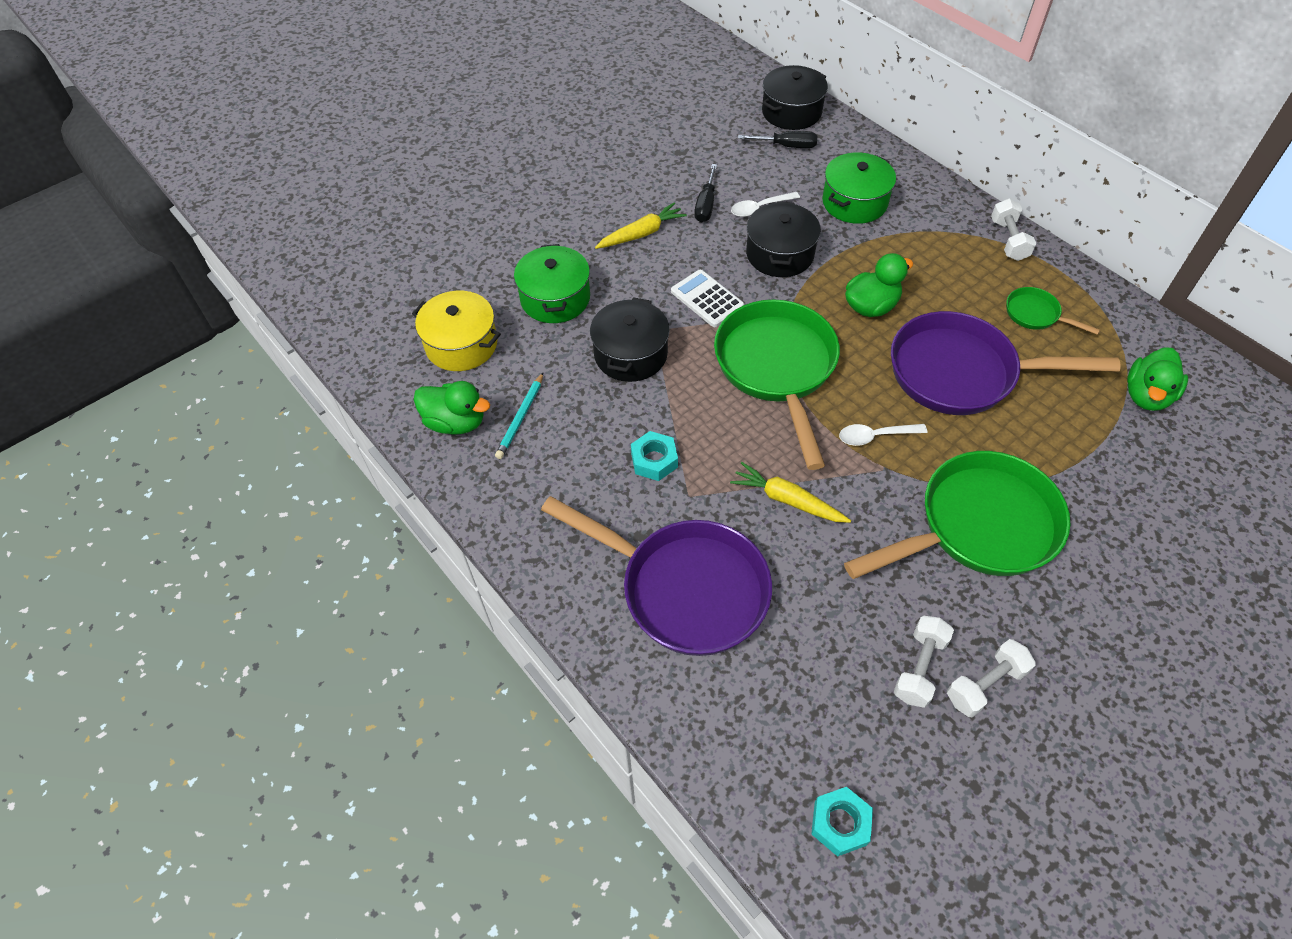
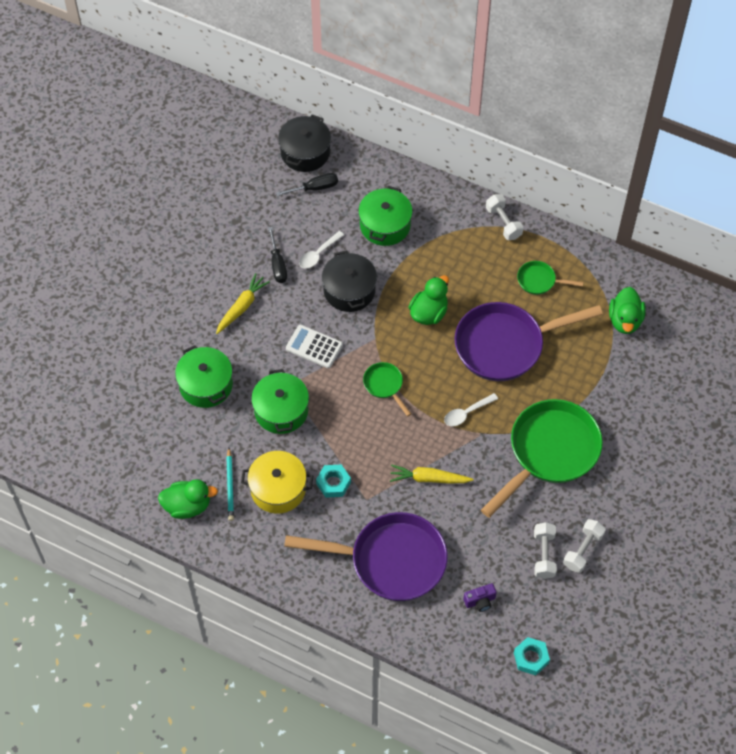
camera: 25 degrees left, 5 degrees up
(461, 344) = (158, 446): yellow pot -> yellow pot (278, 489)
(630, 354) = (281, 410): black pot -> green pot
(777, 368) = (385, 385): green pan -> green pan, size x0.45
(792, 699) = (480, 601): none -> purple camera

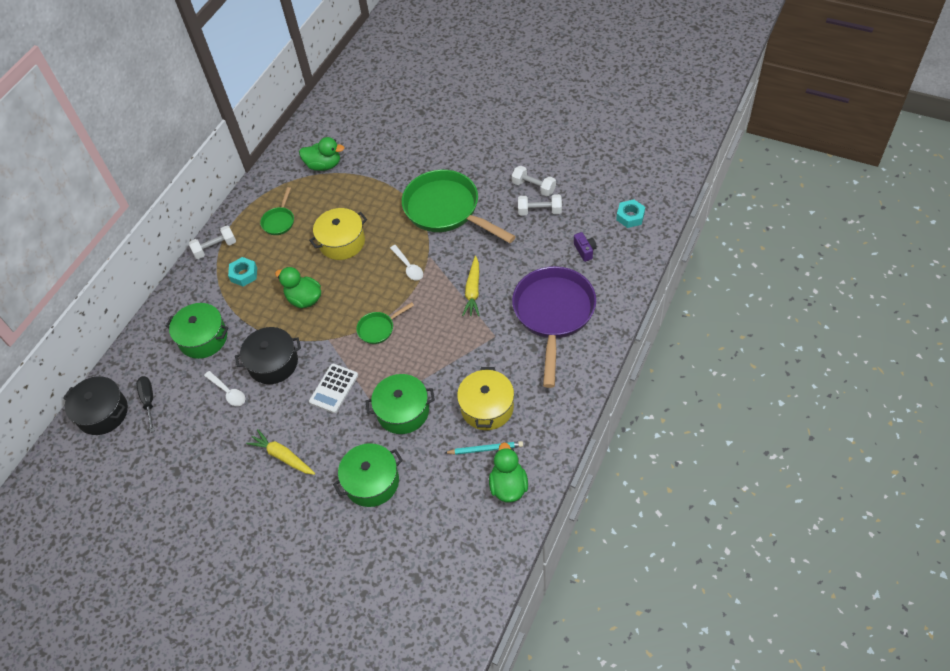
camera: 85 degrees left, 5 degrees down
(277, 265) = (236, 427): black screwdriver -> none
(333, 483) = (479, 362): turquoise nut -> turquoise nut (244, 274)
(505, 345) = (342, 242): purple pan -> yellow pot

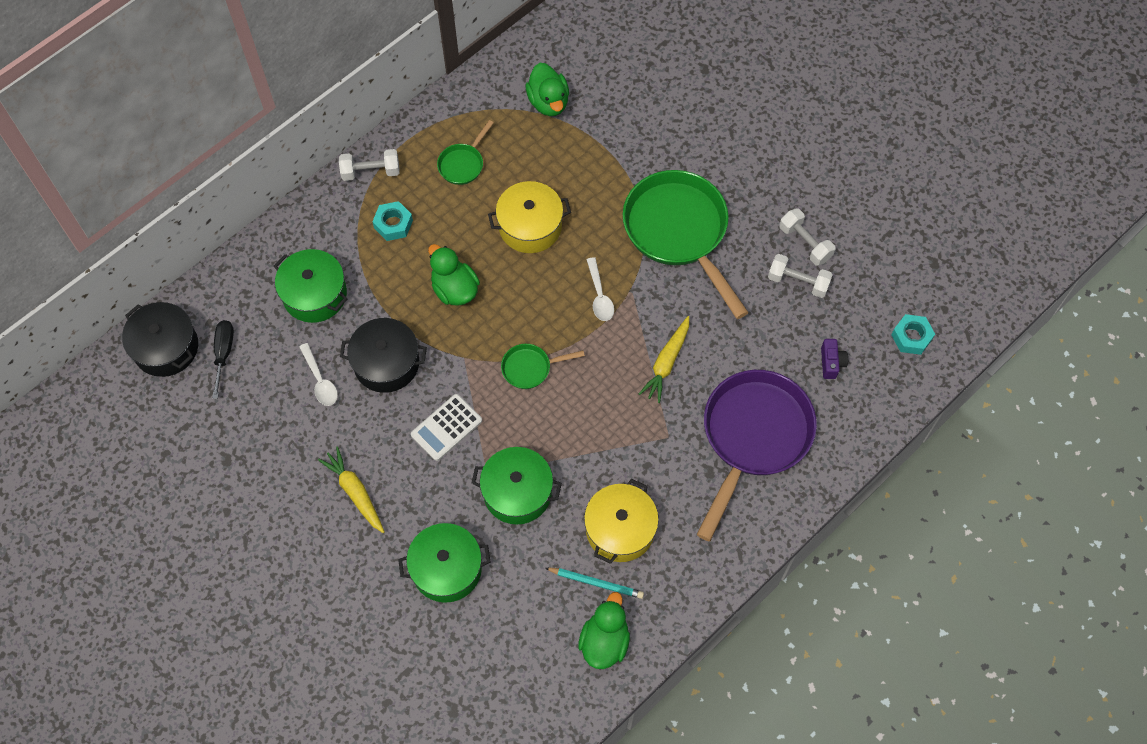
camera: 15 degrees right, 10 degrees up
(324, 165) = (548, 102): green duck -> green duck turned 45 degrees clockwise

